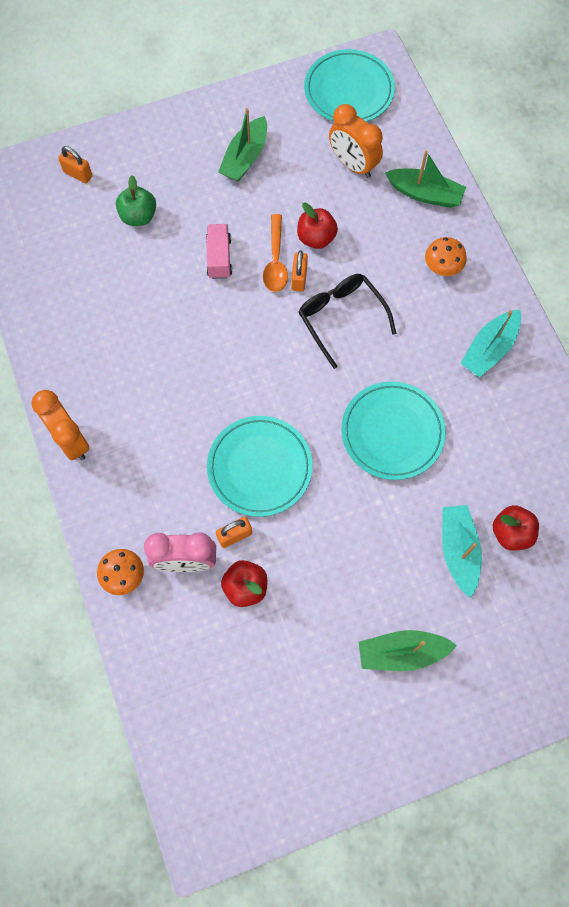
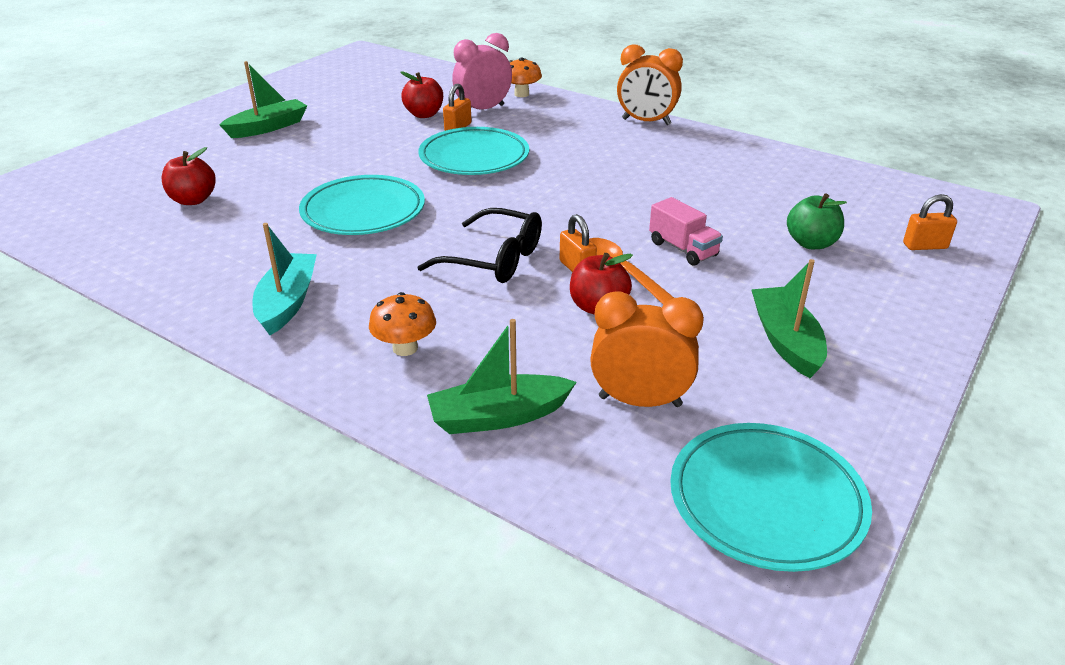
camera: 145 degrees right, 35 degrees down
(458, 550) = (245, 177): turquoise boat -> none

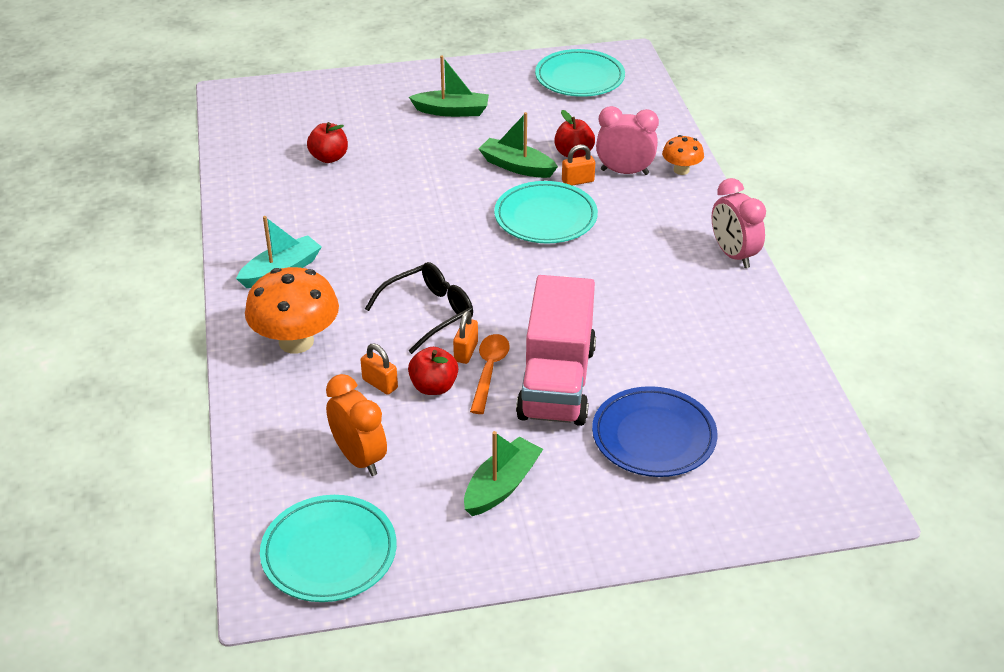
camera: 45 degrees right, 5 degrees up
(363, 211) = (409, 225): turquoise plate -> turquoise plate (579, 78)
(405, 348) = (296, 341): orange mushroom -> orange mushroom, size x1.90
(494, 259) = (429, 313): black glasses -> black glasses turned 105 degrees counterclockwise
(498, 416) = (281, 414): green boat -> green boat (516, 166)
(646, 122) = (733, 255): orange clock -> pink clock
(683, 249) = (556, 382): pink truck -> pink truck, size x2.22
(811, 243) = (653, 437): green apple -> blue plate
(925, 246) = (735, 496): orange padlock -> orange padlock (380, 384)

